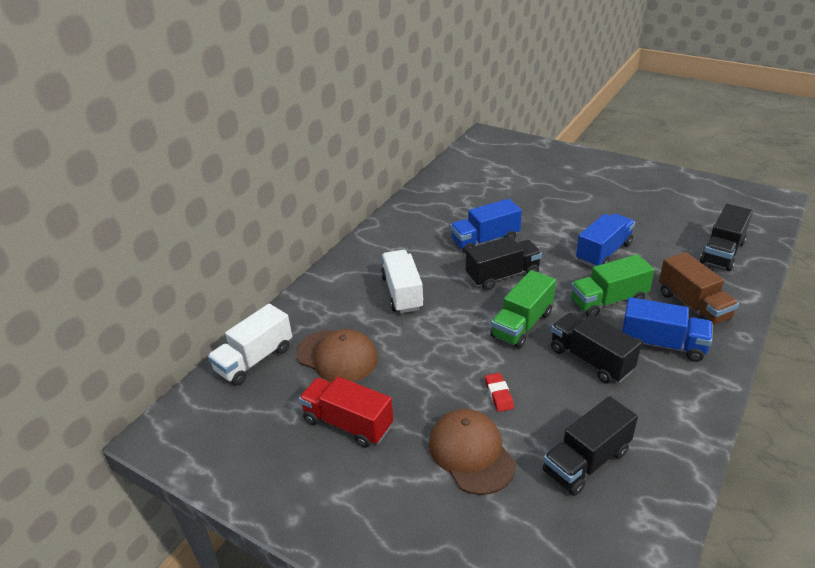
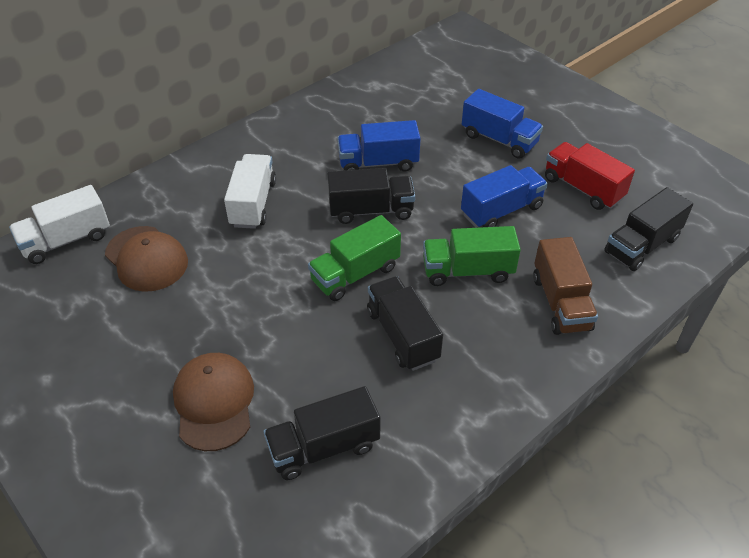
camera: 15 degrees right, 10 degrees up
(348, 423) = (115, 335): red truck -> red truck (583, 188)
(498, 394) = (281, 347): red eraser -> none
(662, 344) = (493, 339): blue truck -> blue truck (499, 139)

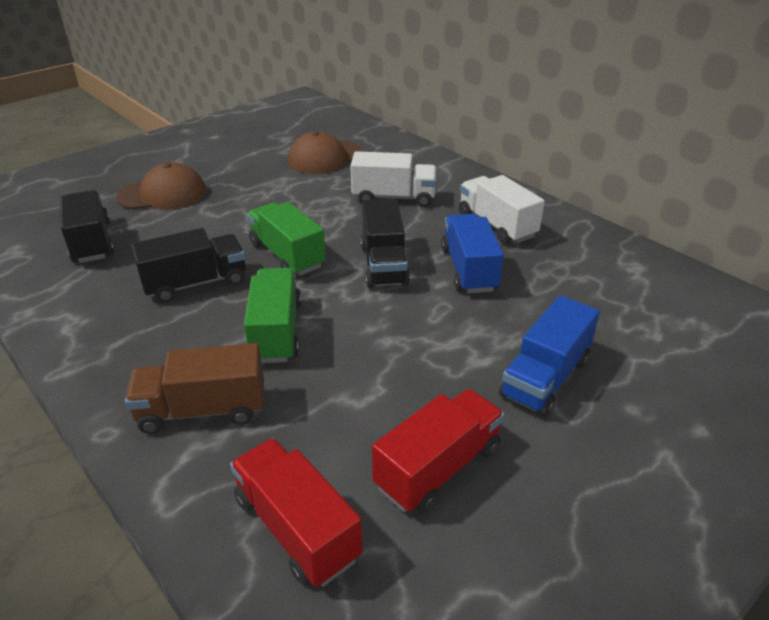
camera: 90 degrees right, 10 degrees down
(66, 240) = (349, 128): white truck -> white truck (496, 225)
(501, 210) = (383, 368): blue truck -> none
(642, 245) = (296, 528): black truck -> red truck

